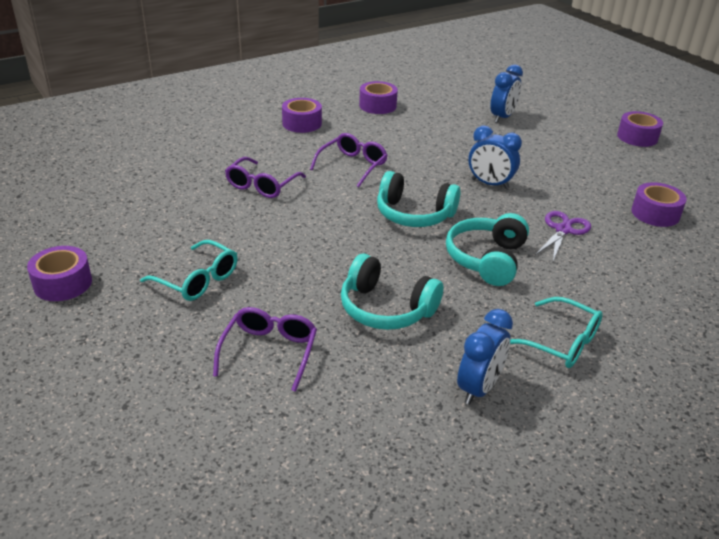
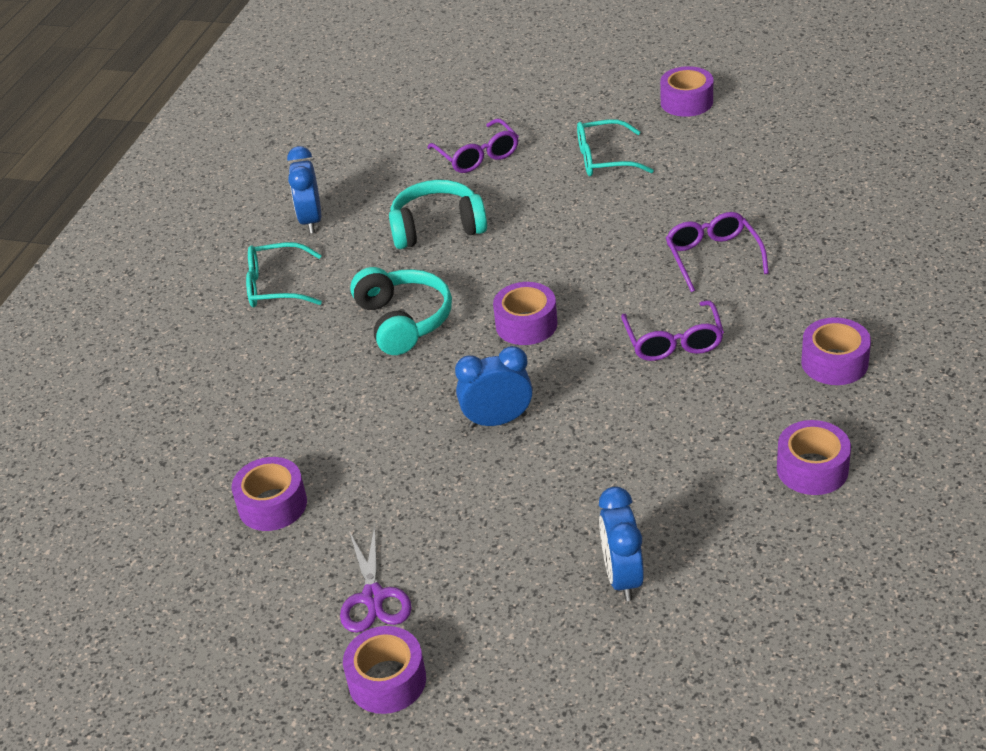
camera: 145 degrees right, 5 degrees up
(414, 214) = (526, 324): turquoise headphones -> purple tape
(563, 230) = (360, 406): purple scissors -> purple scissors (373, 597)

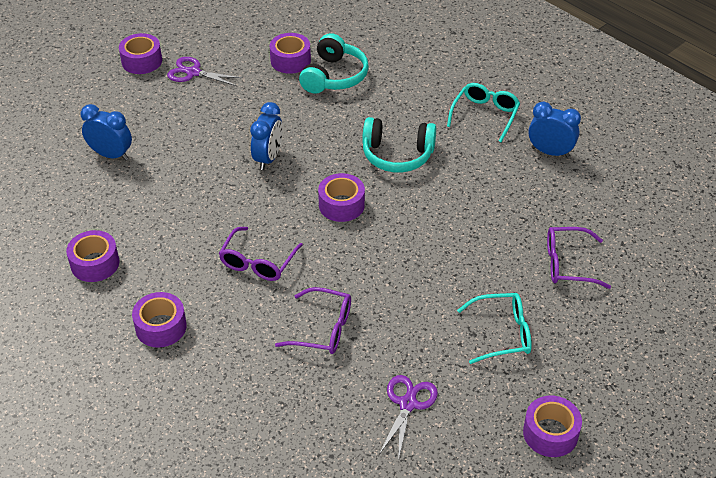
camera: 115 degrees right, 5 degrees up
(437, 228) = (487, 207): turquoise headphones -> turquoise headphones (334, 76)
(604, 159) = (502, 333): turquoise glasses -> turquoise glasses turned 60 degrees clockwise
(673, 342) = (258, 262): purple glasses -> purple glasses turned 90 degrees counterclockwise
(740, 176) = (408, 404): none -> purple scissors

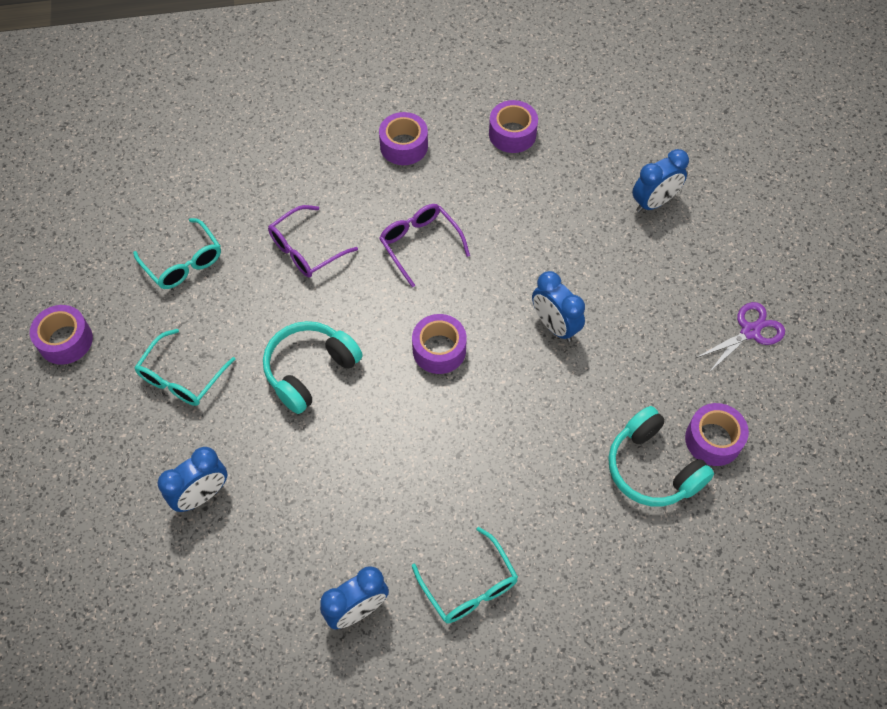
camera: 125 degrees right, 15 degrees up
(142, 61) = (803, 294): purple tape -> none
(397, 155) = (472, 446): turquoise headphones -> turquoise headphones (310, 370)
(408, 404) = (183, 263): purple scissors -> turquoise glasses
(567, 264) = (202, 495): purple glasses -> blue clock

